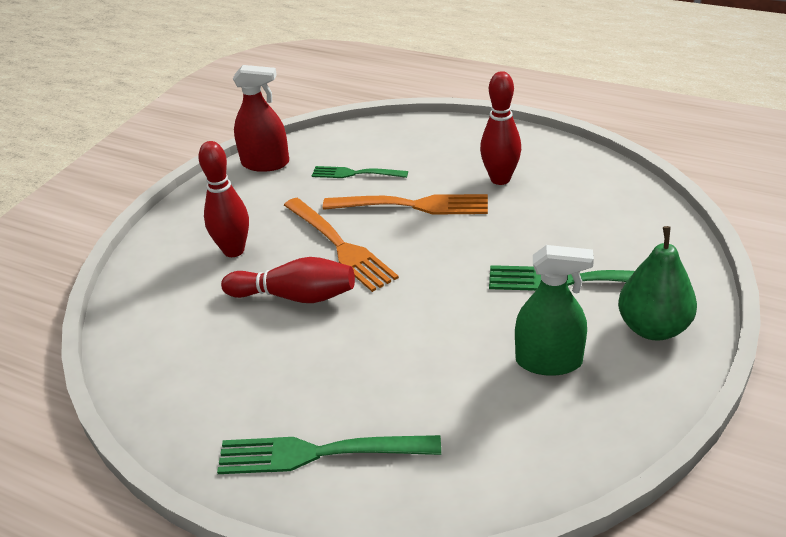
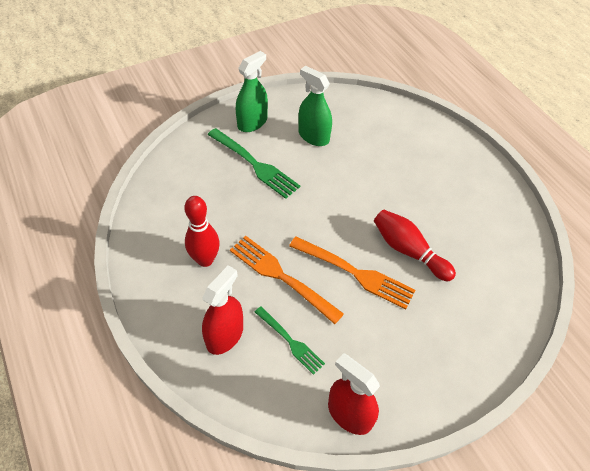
camera: 150 degrees left, 15 degrees up
(234, 250) = (427, 318): red bowling pin -> none
(319, 453) = (447, 158): green fork -> none
(340, 246) = (355, 273): orange fork -> orange fork turned 120 degrees clockwise
(416, 150) = (225, 335): none -> red spray bottle
(653, 328) = (252, 122): green pear -> green spray bottle

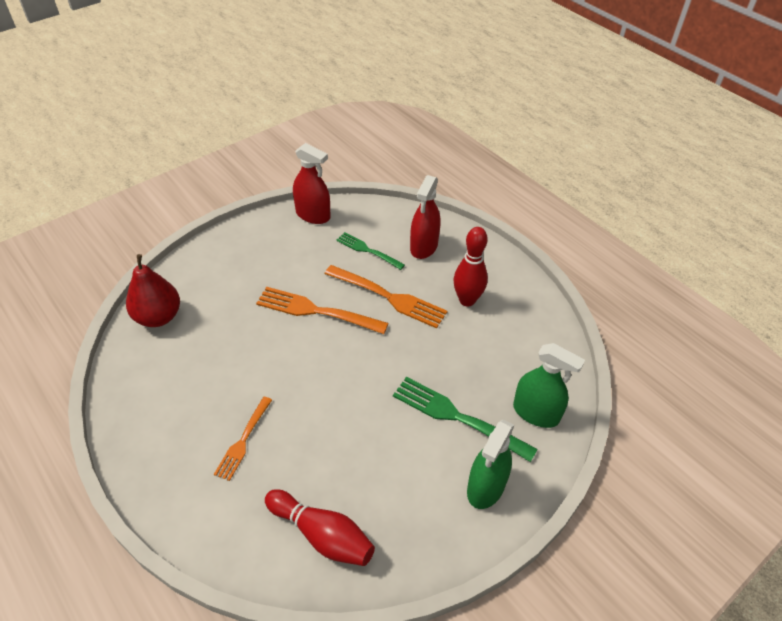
camera: 170 degrees right, 5 degrees down
(313, 136) = (391, 479): green spray bottle -> green spray bottle (536, 413)
(408, 251) = (261, 341): red bowling pin -> red bowling pin (322, 535)
(417, 175) = (243, 440): none -> orange fork
(510, 293) = (158, 317): none -> red pear

